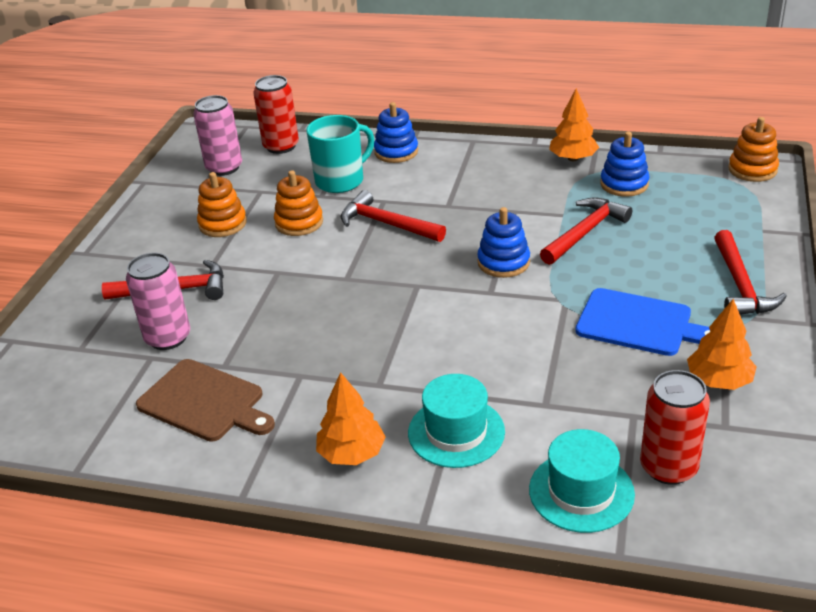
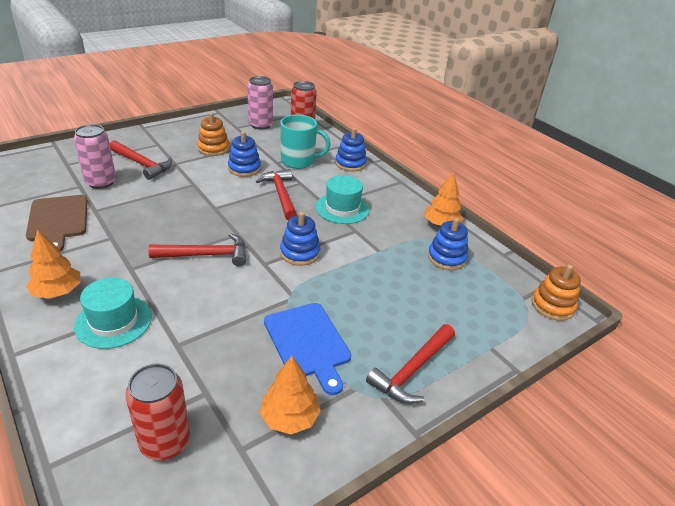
camera: 35 degrees right, 0 degrees up
(299, 223) = (244, 168): orange stacking toy -> blue stacking toy
(581, 492) = (101, 410): turquoise hat -> turquoise hat (342, 208)
(585, 232) = (373, 268): red hammer -> red hammer (206, 255)

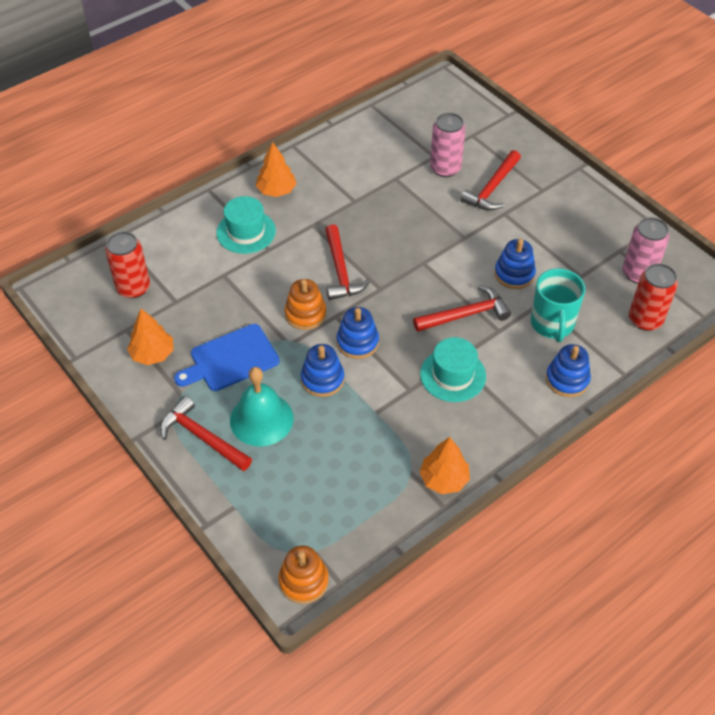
camera: 90 degrees right, 15 degrees up
(58, 220) = (373, 160): brown cutting board -> none
(213, 148) = (552, 239): orange stacking toy -> orange stacking toy (305, 314)
(387, 322) = (261, 419): none -> turquoise bell
(446, 258) = (374, 479): blue stacking toy -> blue stacking toy (322, 379)

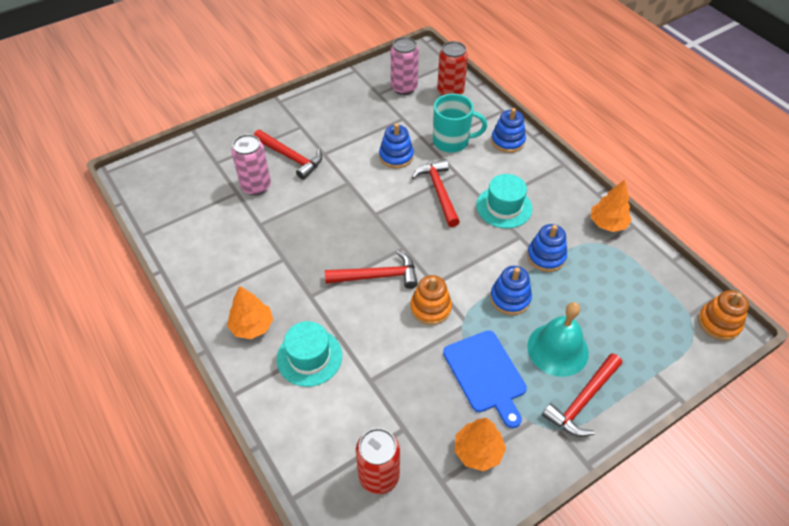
camera: 85 degrees left, 0 degrees up
(357, 342) = (467, 269): blue stacking toy -> blue stacking toy (546, 256)

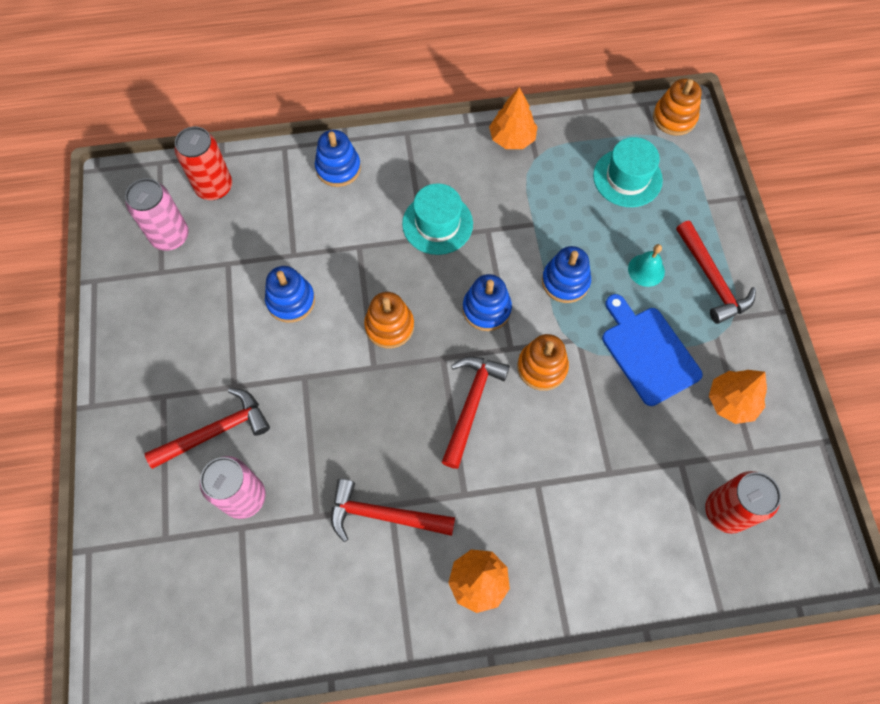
camera: 65 degrees left, 15 degrees up
(309, 357) = (552, 528): turquoise hat -> turquoise hat (627, 178)
(409, 211) = (389, 326): none -> orange stacking toy
(438, 192) = (377, 280): red hammer -> red hammer (383, 515)
(452, 141) = (303, 227): turquoise mug -> none
(485, 374) = (648, 352): blue cutting board -> blue cutting board turned 120 degrees counterclockwise
(546, 256) = (527, 219): blue stacking toy -> blue stacking toy (486, 309)
(557, 349) = (646, 270): turquoise bell -> turquoise bell, size x0.54

